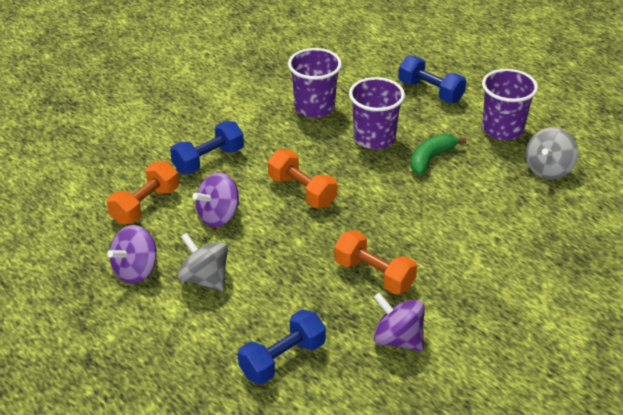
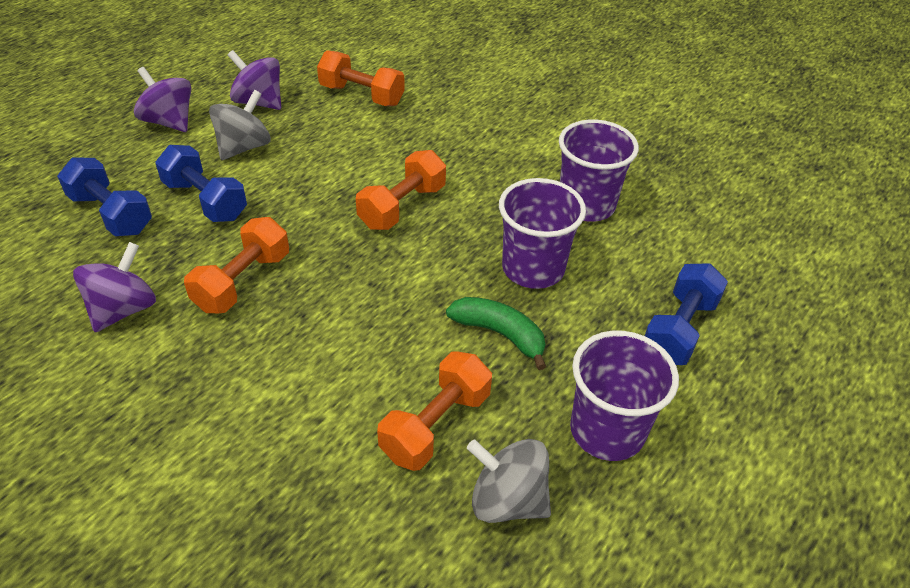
camera: 80 degrees right, 5 degrees up
(208, 160) = (449, 128): blue dumbbell -> blue dumbbell (205, 200)
(218, 216) = (348, 146): purple spinning top -> purple spinning top (169, 122)
(500, 191) = (435, 425): none -> orange dumbbell

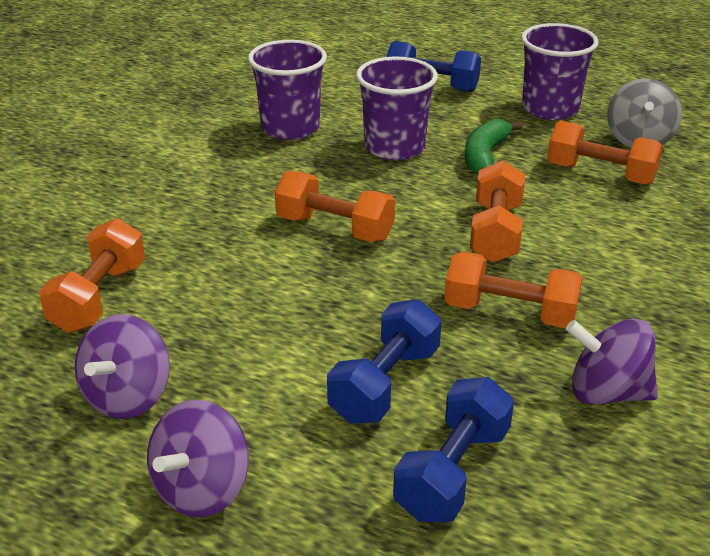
camera: 100 degrees left, 10 degrees down
(244, 147) = (253, 380): grey spinning top -> none
(357, 304) = (496, 232): none -> orange dumbbell

